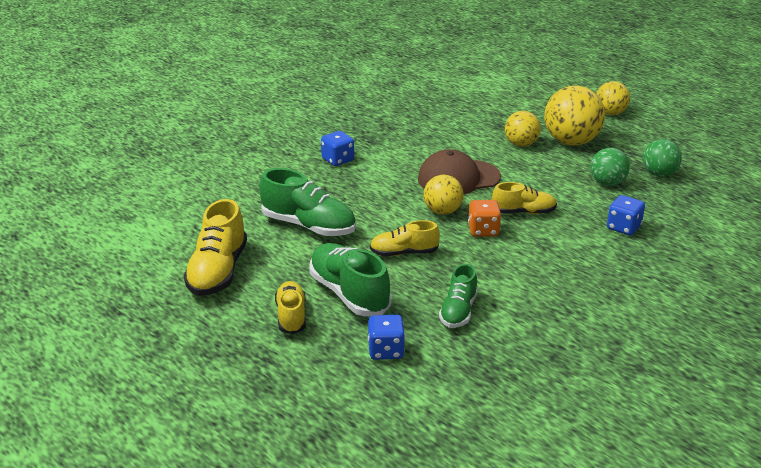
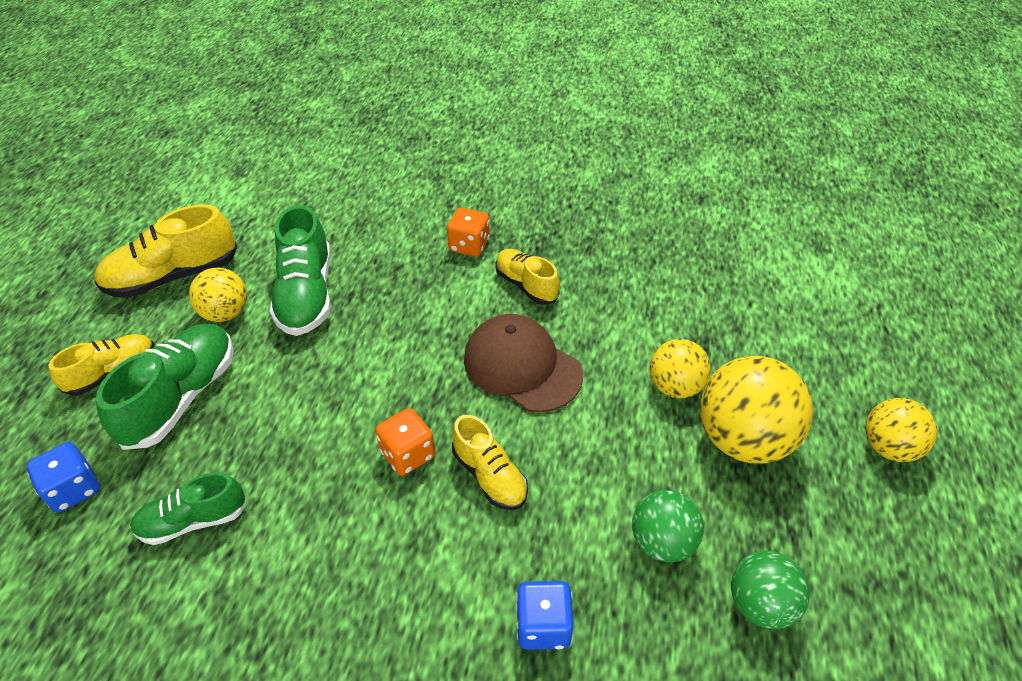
camera: 55 degrees right, 15 degrees up
(338, 160) = (469, 246): blue dice -> orange dice
(404, 253) = (300, 402): yellow shoe -> yellow shoe (526, 285)
(442, 211) = (425, 391): yellow ball -> yellow ball (226, 313)

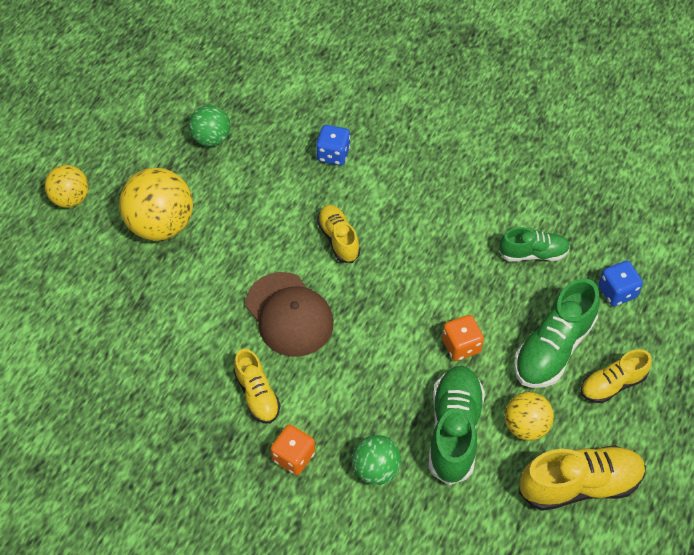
camera: 165 degrees left, 10 degrees up
(408, 454) = (389, 265): orange dice -> orange dice (461, 346)
(662, 542) = (248, 178): green ball -> green ball (376, 469)
(675, 387) = (184, 272): yellow ball -> none

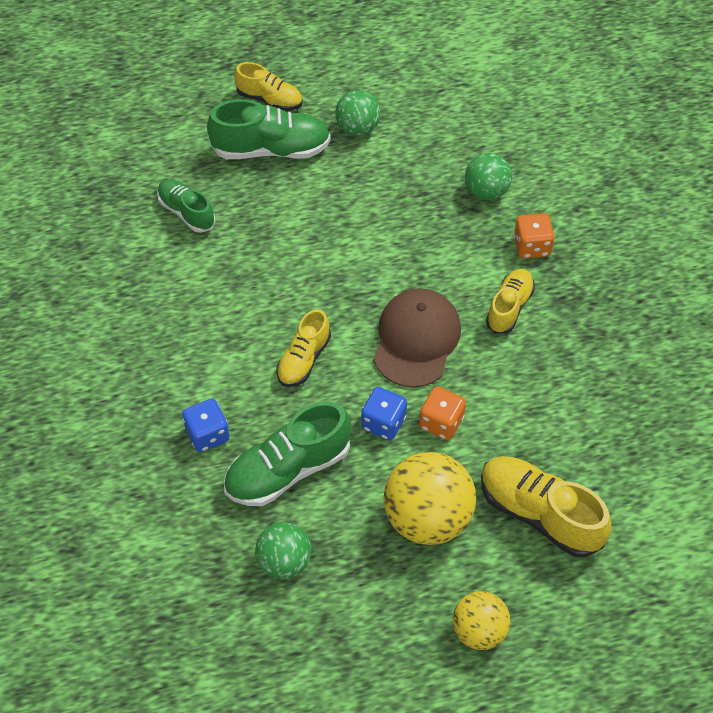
camera: 130 degrees left, 0 degrees up
(454, 430) = (406, 166): green shoe -> green shoe (288, 469)
(461, 346) = (327, 205): orange dice -> orange dice (441, 422)
(525, 426) = (358, 128): yellow ball -> green ball
(579, 484) = (373, 75): yellow shoe -> yellow shoe (539, 513)
(617, 292) = (176, 139): blue dice -> blue dice (383, 423)

